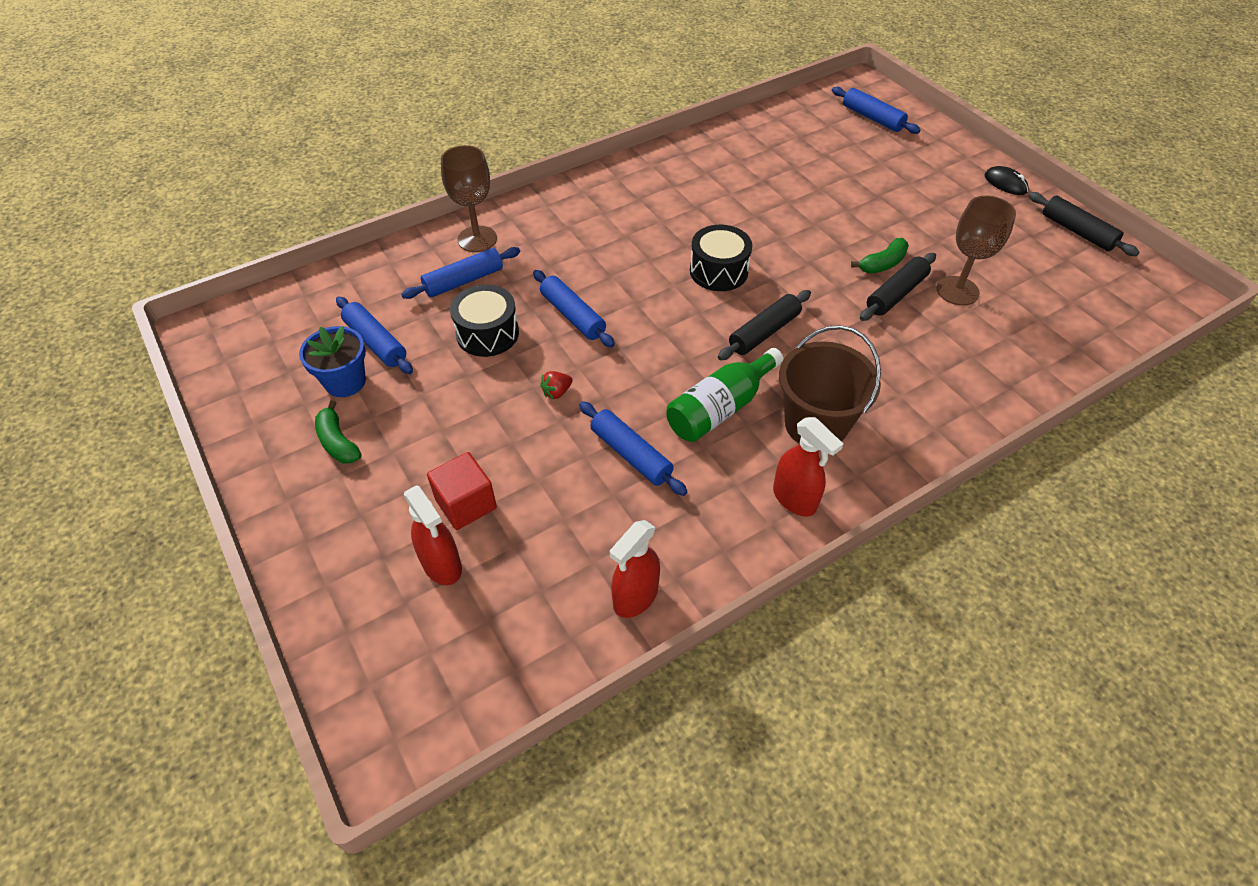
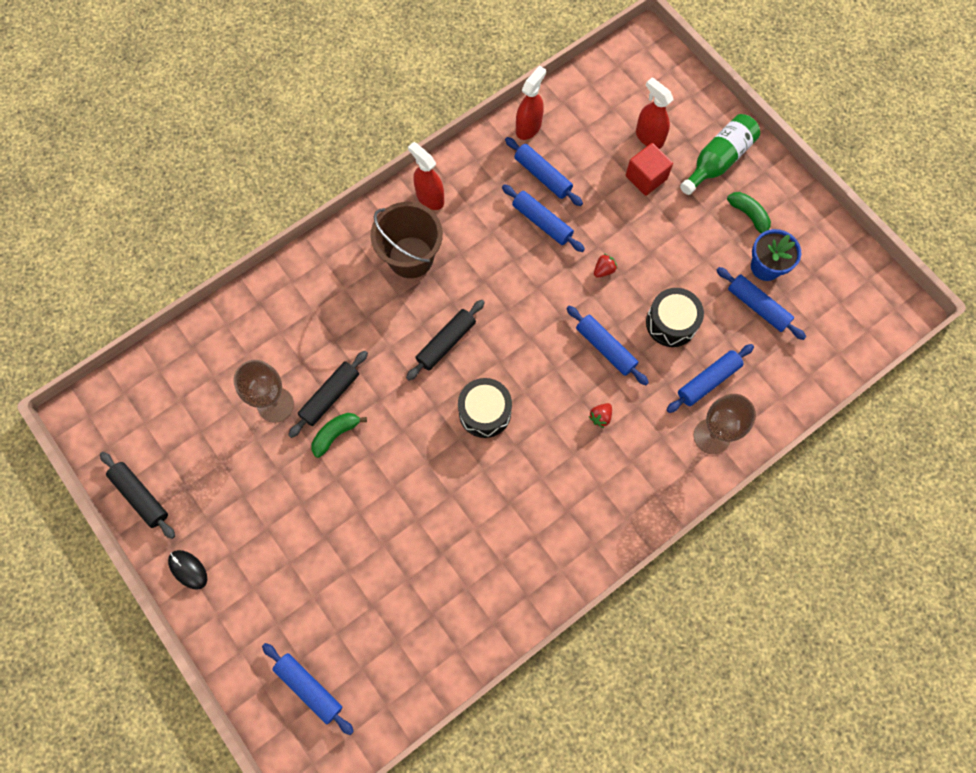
camera: 175 degrees right, 20 degrees up
(591, 260) = (600, 417): none -> red strawberry
(621, 518) = (543, 176): none -> blue rolling pin
(720, 408) = (481, 265): green bottle -> green bottle (718, 160)

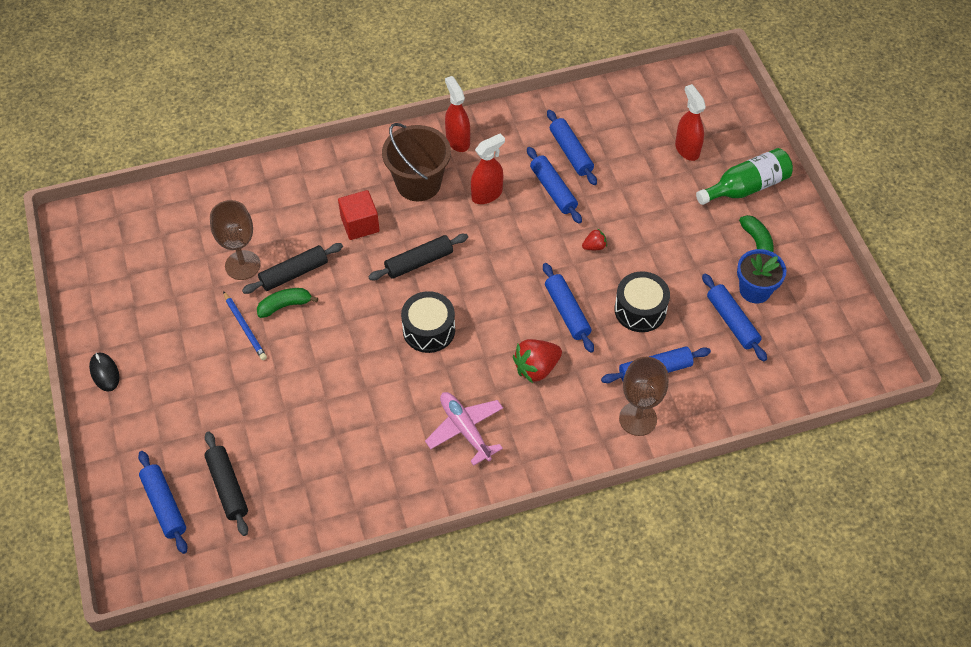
camera: 20 degrees right, 15 degrees down
(140, 496) = (92, 301): black rolling pin -> black rolling pin (227, 487)
(306, 471) = (245, 327): none -> blue pencil
(528, 127) = (575, 109): red spray bottle -> red spray bottle (487, 194)
(560, 504) = (465, 429): none -> pink plane
(600, 417) = (536, 368): red strawberry -> red strawberry, size x1.89
(646, 177) = (669, 181): red cube -> red cube (360, 224)

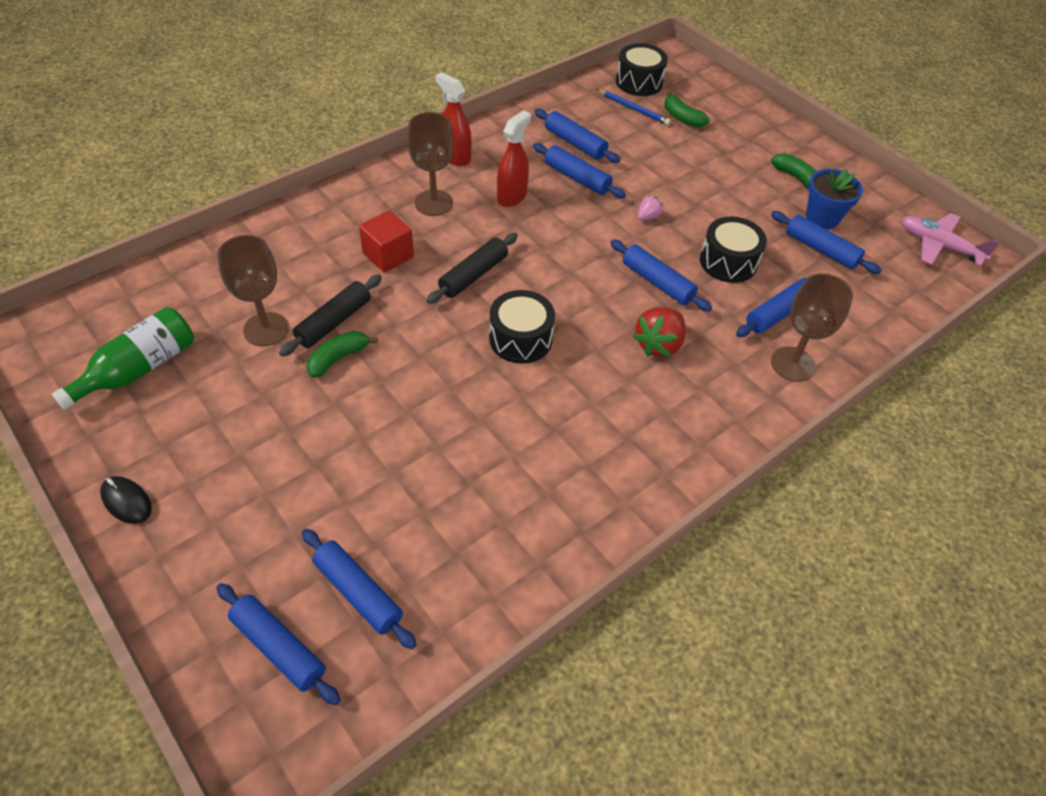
camera: 25 degrees left, 5 degrees down
(227, 487) = (358, 592): black rolling pin -> blue rolling pin
(245, 327) = (298, 395): blue pencil -> blue pencil (633, 109)
(418, 183) = (433, 203): brown bucket -> brown goblet
(465, 429) = (618, 430): pink plane -> pink plane (938, 245)
(594, 246) = (647, 217): red strawberry -> pink strawberry
(668, 98) = (639, 82): none -> black drum
(687, 149) = (682, 118): red spray bottle -> green banana
(746, 187) = (755, 136): green bottle -> green bottle (139, 369)

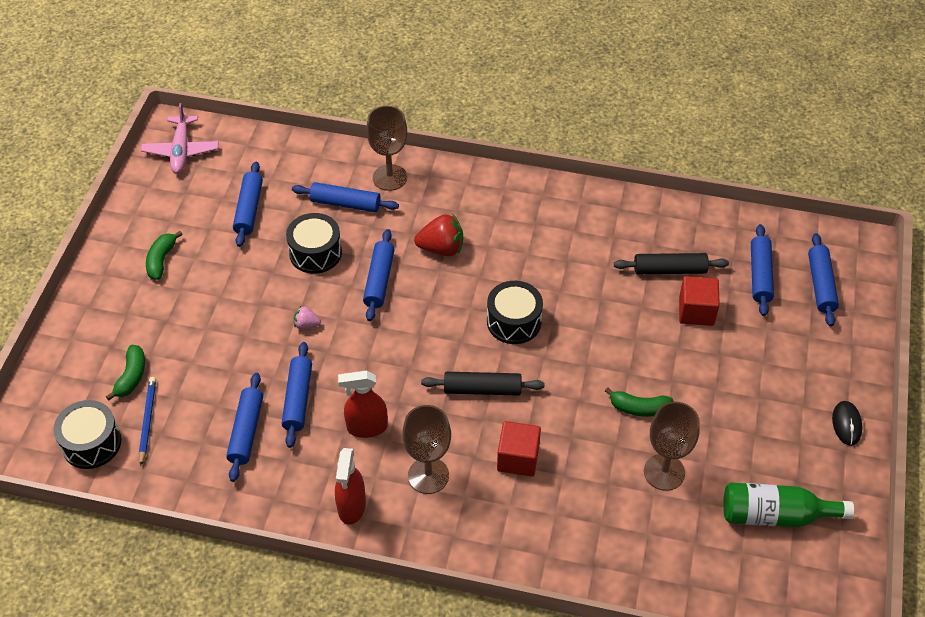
camera: 125 degrees left, 0 degrees up
(334, 322) = (614, 437): black rolling pin -> black rolling pin (669, 270)
(381, 487) = (696, 311): none -> red cube
(822, 217) = (205, 224): blue flower pot -> none

